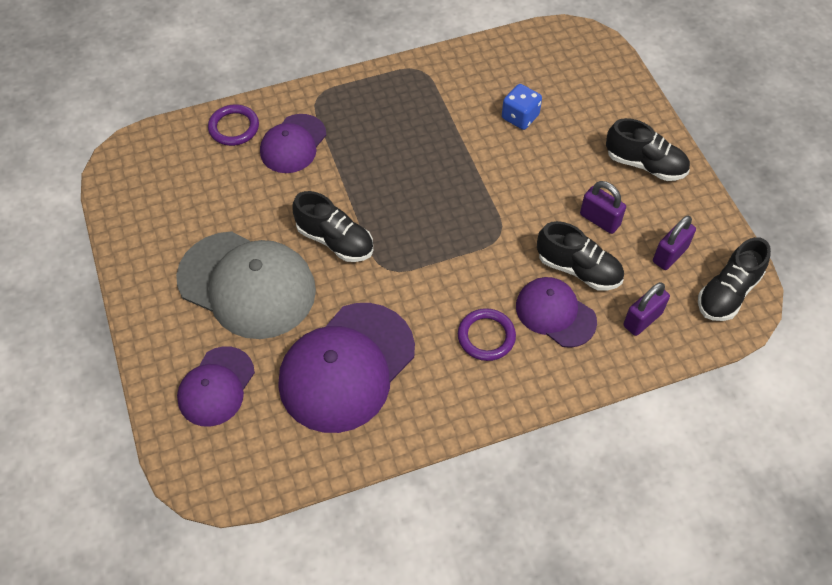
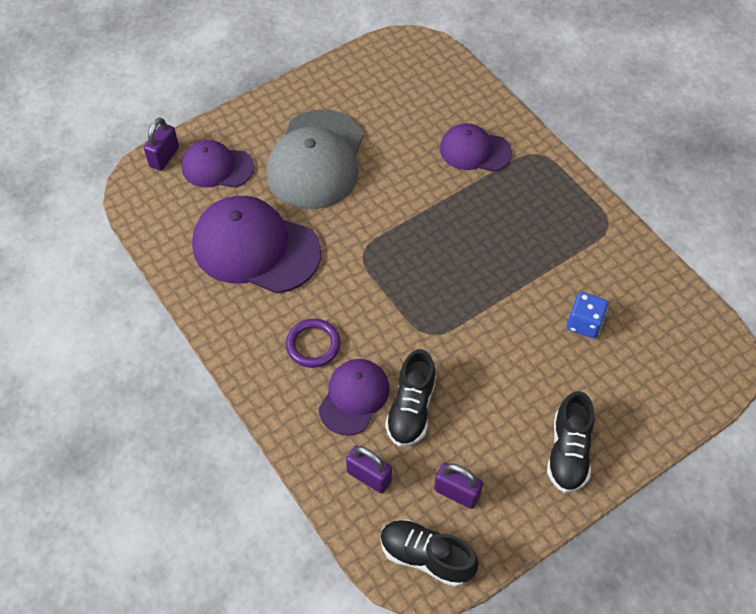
camera: 75 degrees right, 0 degrees up
(234, 127) = (476, 105): purple ring -> none
(335, 240) = (380, 208): black shoe -> none
(599, 220) = (478, 419): purple padlock -> purple padlock (164, 157)

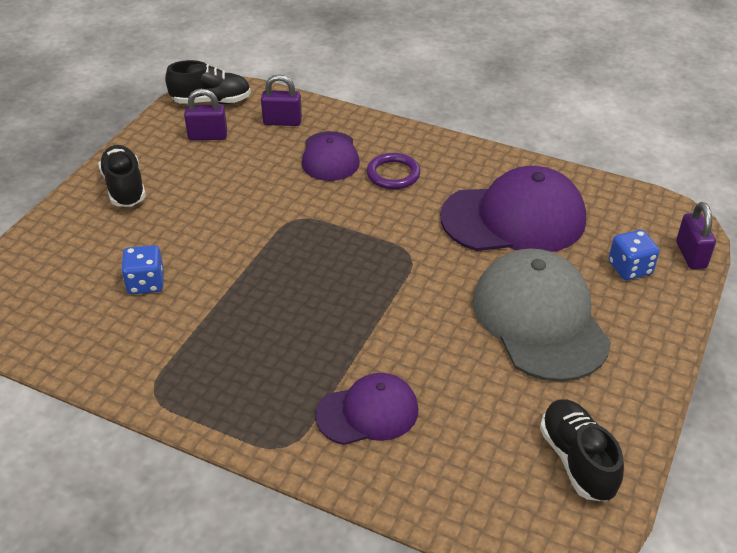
camera: 150 degrees right, 15 degrees down
(217, 167) = (630, 268): purple cap -> blue dice
(411, 409) = (277, 166): black shoe -> black shoe (577, 460)

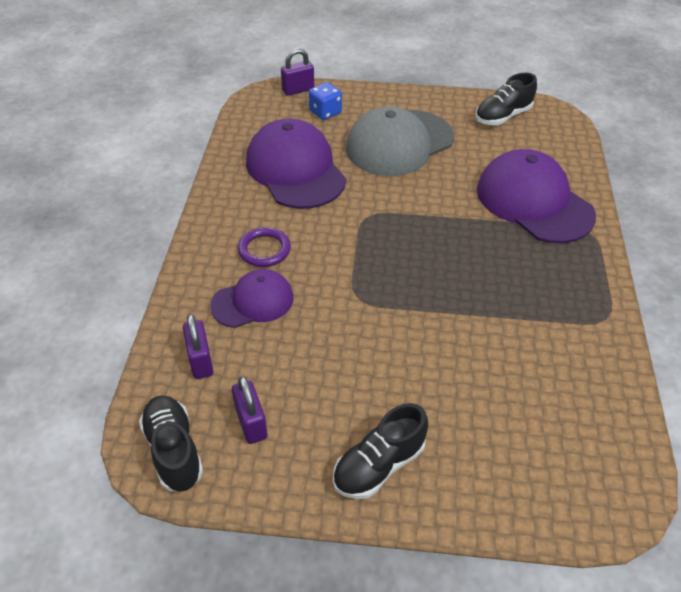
camera: 110 degrees left, 5 degrees up
(146, 283) = (502, 377): blue dice -> none
(368, 412) = (534, 202): purple cap -> purple cap, size x1.72

